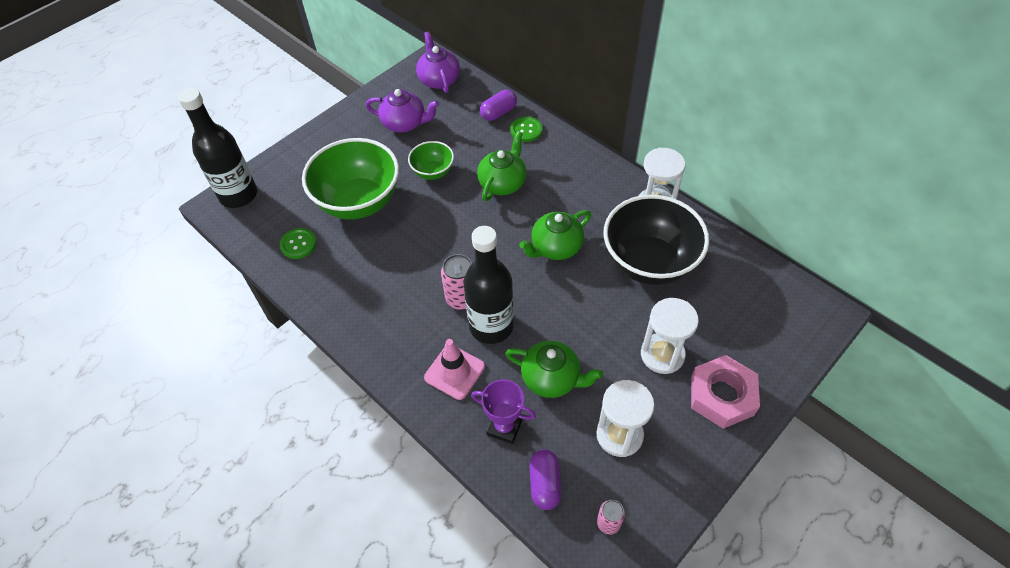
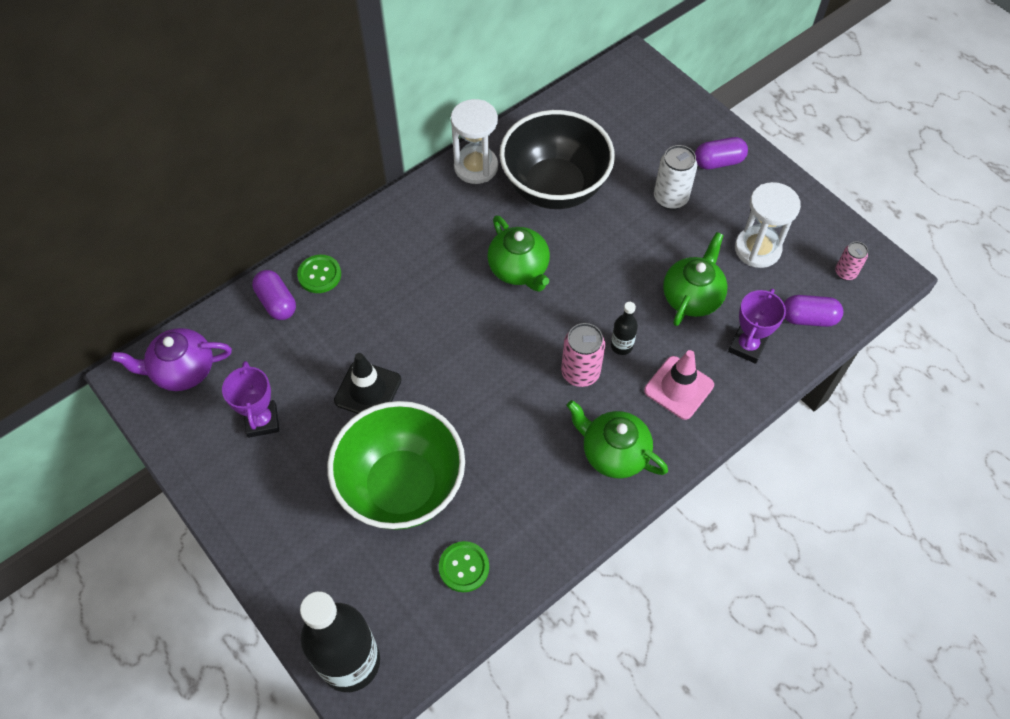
camera: 85 degrees left, 5 degrees up
(405, 123) = (262, 421): purple teapot -> purple trophy
(433, 172) = (368, 390): green bowl -> black traffic cone
(491, 326) = (621, 346): black bottle -> black bottle, size x0.44
(502, 183) = (406, 311): green teapot -> green teapot (613, 453)
(662, 355) = (670, 198): white hourglass -> white can
(722, 395) = (718, 162): pink nut -> purple capsule

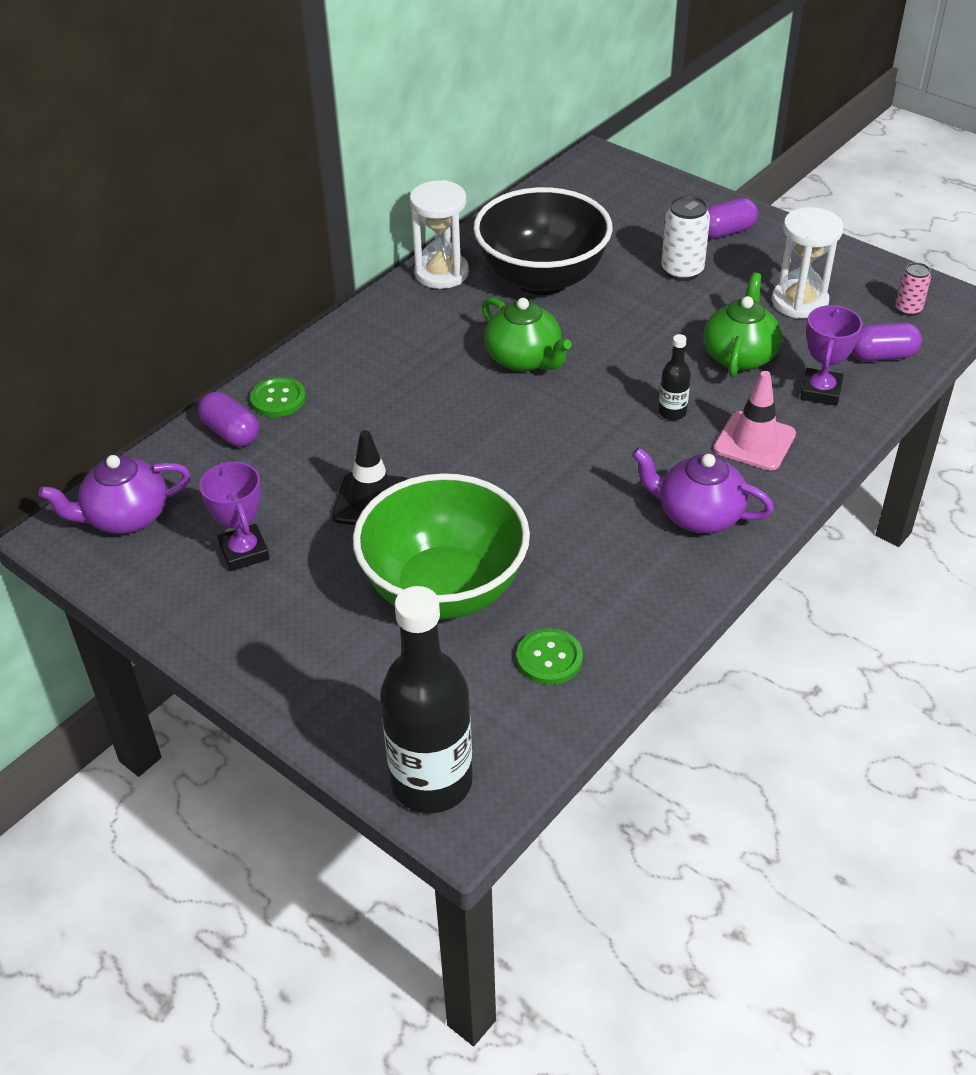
camera: 10 degrees left, 15 degrees down
(580, 372) = (631, 445): pink can -> none
(613, 453) = (698, 515): green teapot -> purple teapot

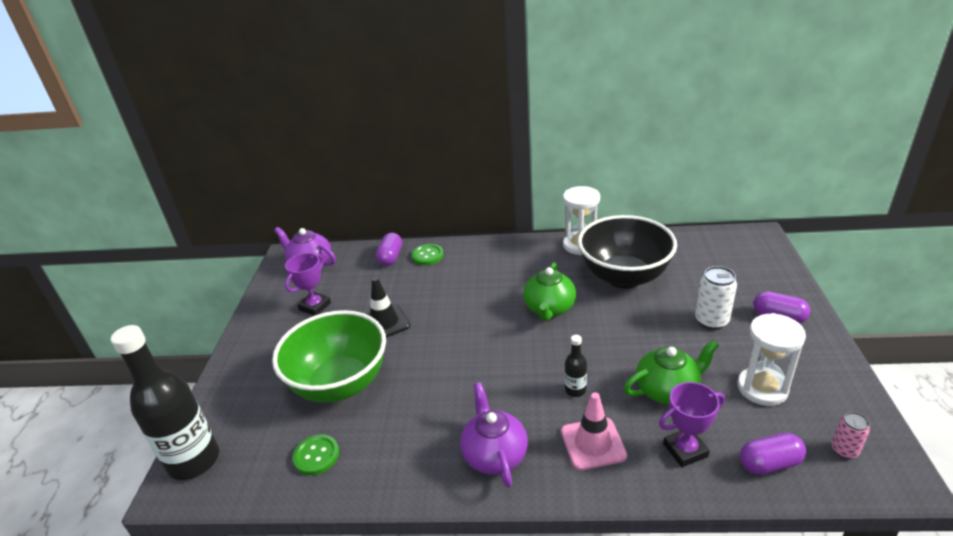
camera: 55 degrees right, 10 degrees down
(882, 356) = (769, 463): purple capsule -> purple capsule turned 60 degrees counterclockwise

